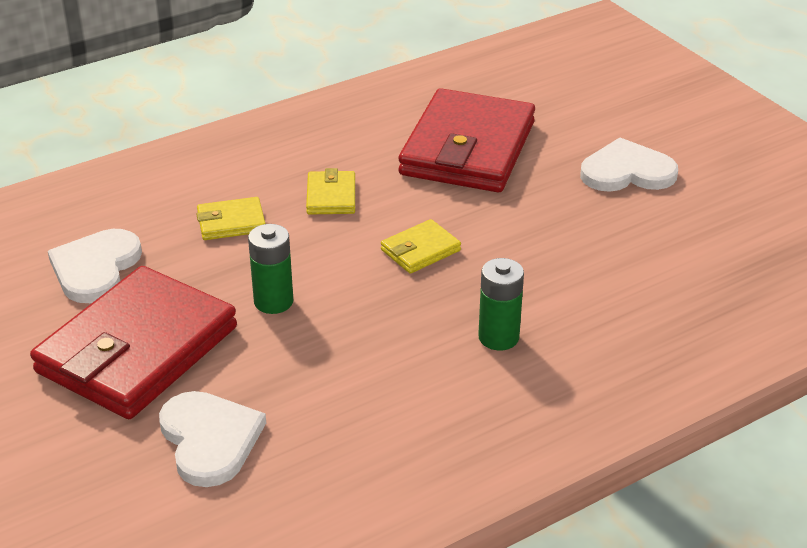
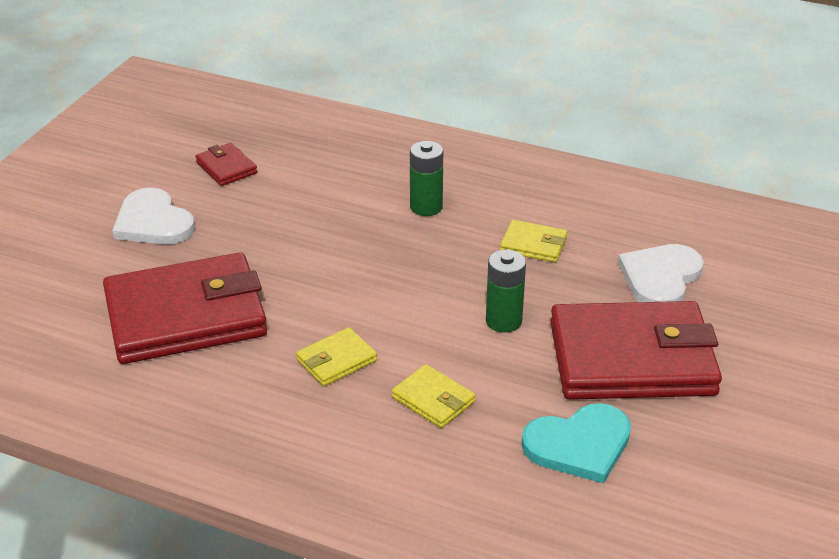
camera: 125 degrees left, 0 degrees up
(95, 268) = (579, 445): white heart -> turquoise heart
(420, 250) = (364, 279): yellow wallet -> yellow wallet (533, 245)
(693, 239) = (226, 168): none -> red wallet

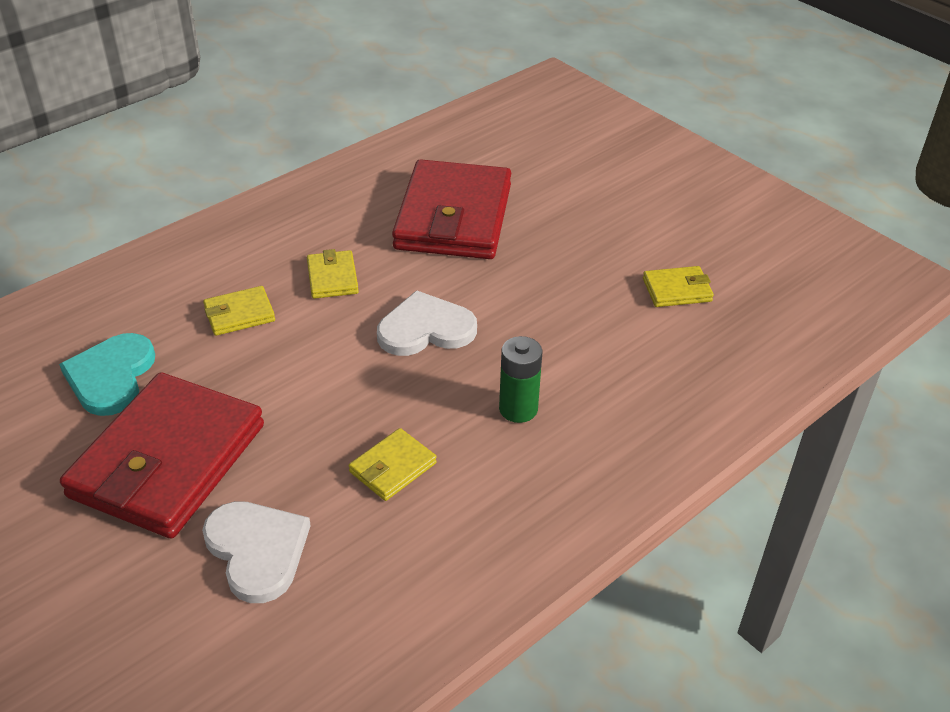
camera: 115 degrees right, 5 degrees up
(153, 222) = (604, 227): white heart -> white heart (425, 329)
(226, 168) = (677, 290): red wallet -> yellow wallet
(503, 321) = (295, 394): green battery -> none

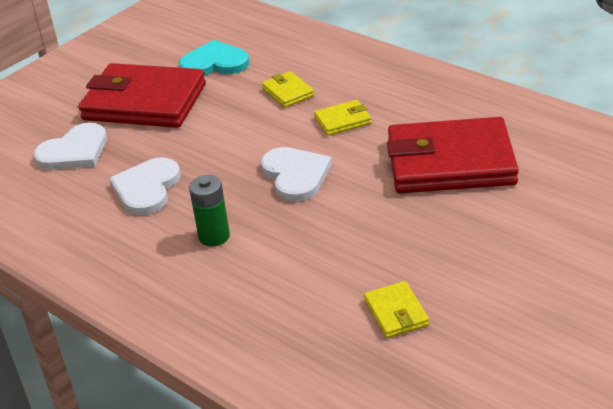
camera: 85 degrees right, 5 degrees down
(393, 468) = (147, 188): yellow wallet -> white heart

